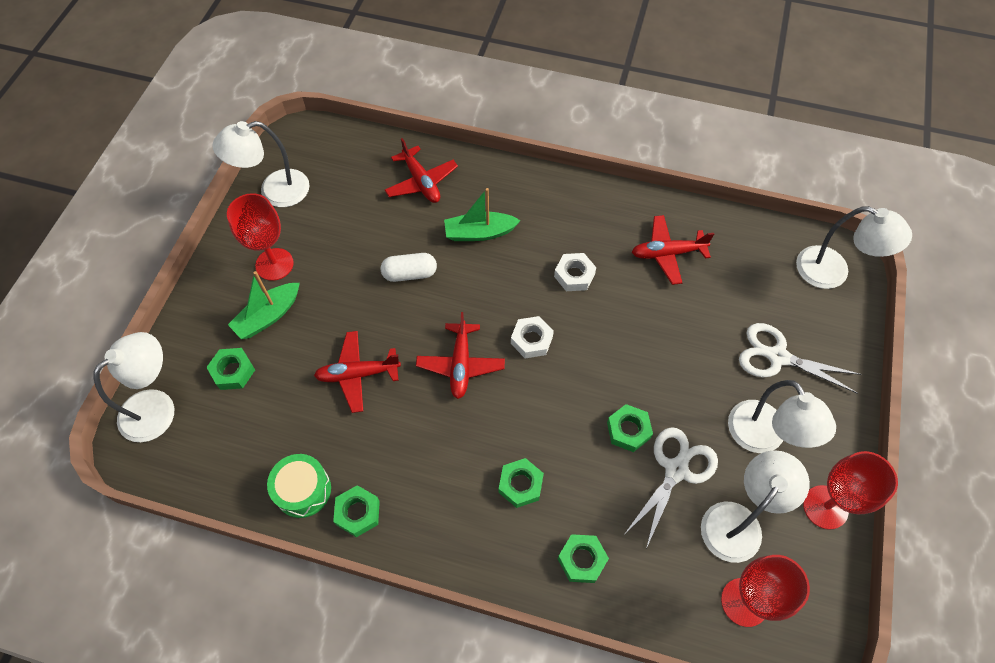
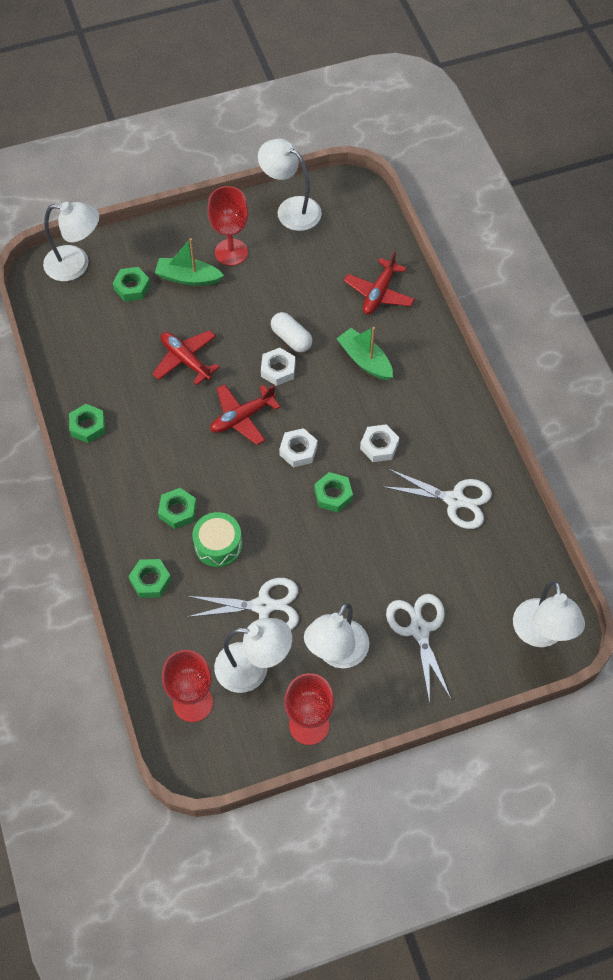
camera: 55 degrees right, 0 degrees up
(303, 490) = (80, 385): green drum -> green drum (218, 545)
(433, 304) = (278, 369): none -> white nut
(628, 430) = (272, 557): green nut -> green nut (333, 495)
(667, 253) = (455, 500): red plane -> white scissors

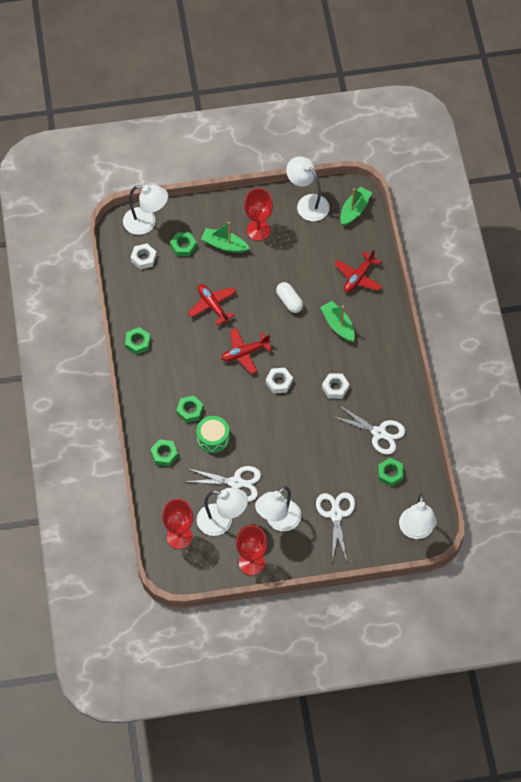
camera: 10 degrees right, 0 degrees up
(278, 369) = (276, 322): white nut -> white nut (143, 258)
(333, 495) = (297, 416): green nut -> green nut (390, 474)
(355, 209) = (354, 210): none -> green boat

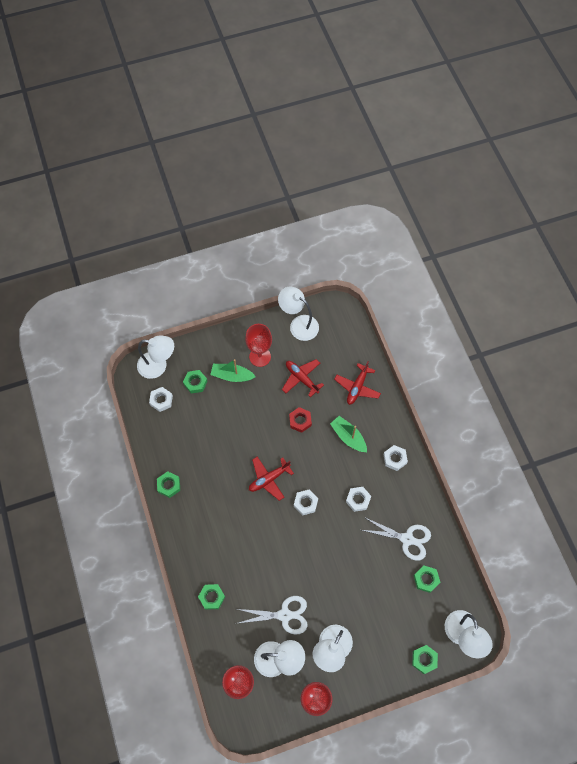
camera: 10 degrees left, 5 degrees up
(190, 411) = (228, 547): green nut -> green nut (424, 659)
(212, 306) = (231, 437): red plane -> red plane (301, 378)
(213, 438) = (255, 571): green drum -> none
(289, 301) = (300, 421): white capsule -> red nut
(336, 514) = (384, 632): white scissors -> none
(354, 210) = (341, 324): green boat -> none
(383, 354) = (395, 459): none -> white nut

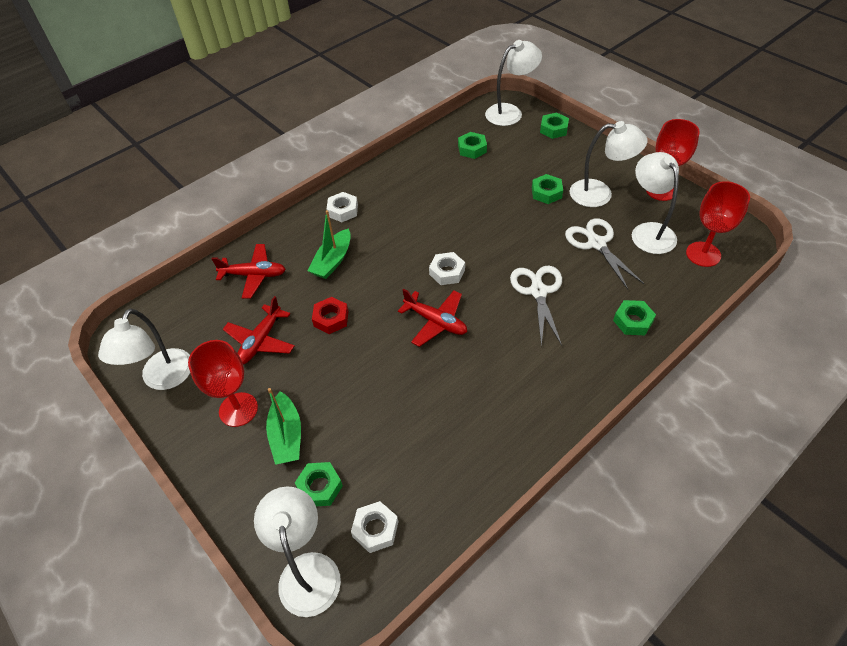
camera: 110 degrees left, 15 degrees down
(169, 485) = (517, 444): green nut -> green nut (546, 193)
(358, 500) = (414, 226): white nut -> none
(407, 539) = (436, 174): white scissors -> white scissors (538, 291)

